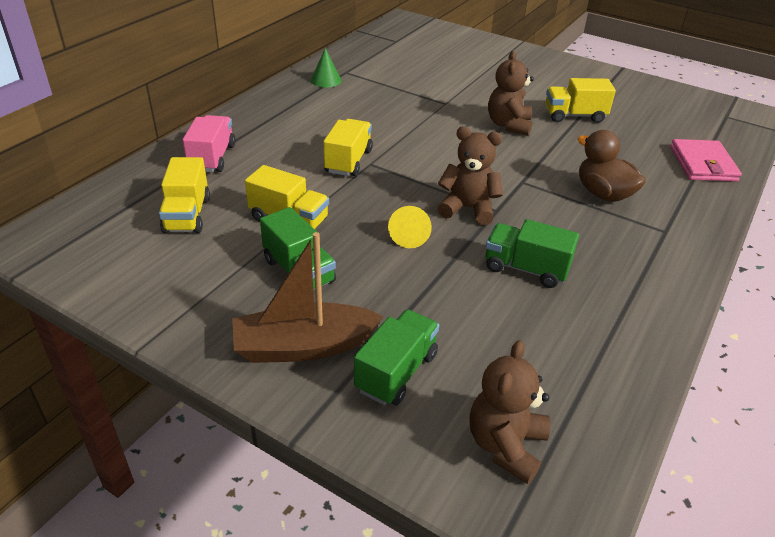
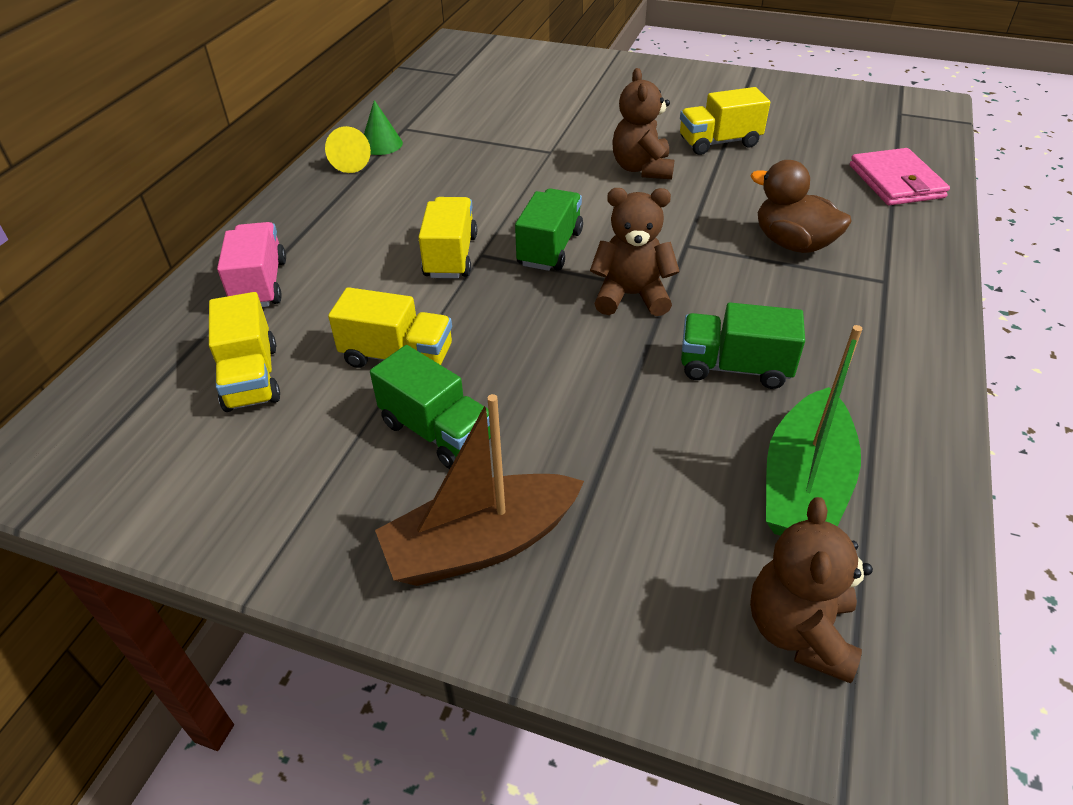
camera: 10 degrees left, 5 degrees up
(396, 372) = (619, 555): green truck -> green truck (550, 248)
(409, 236) = (568, 350): yellow cone -> yellow cone (352, 163)
(547, 354) = (804, 485): none -> green boat

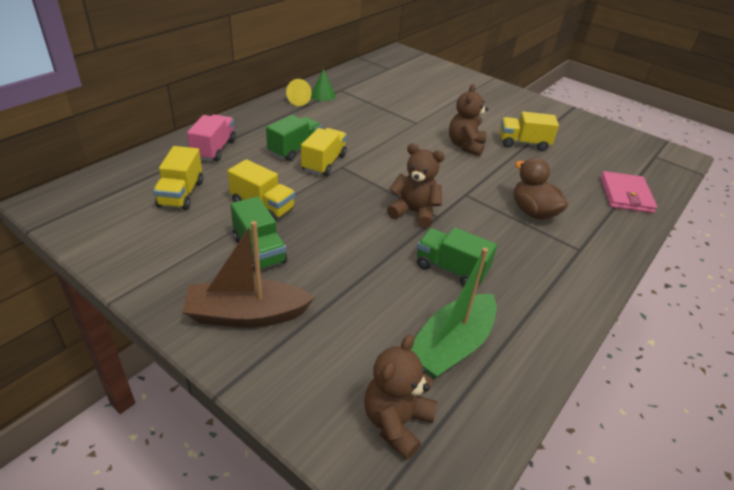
camera: 15 degrees right, 5 degrees down
(550, 248) = (383, 174): green truck -> green truck (294, 149)

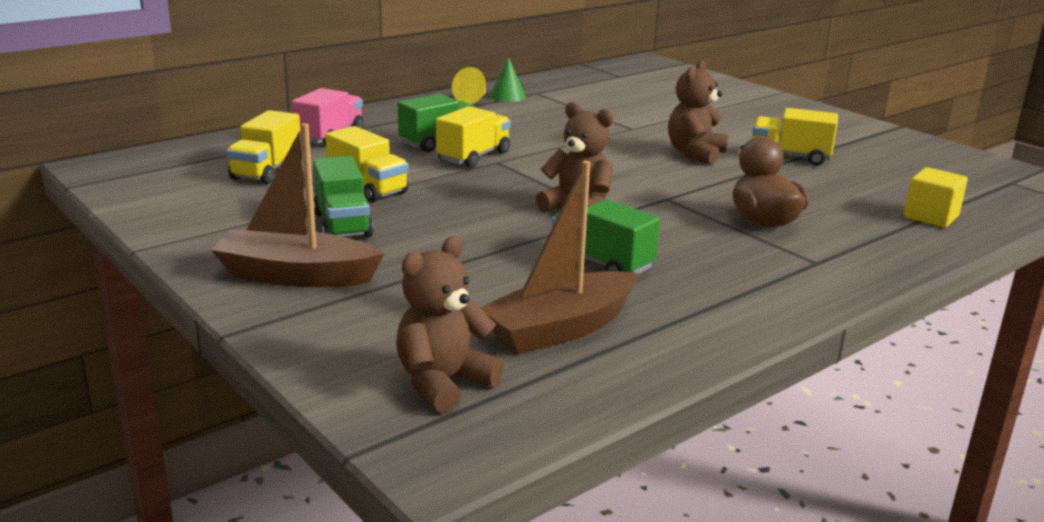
camera: 15 degrees right, 15 degrees down
(451, 346) = (560, 329): green boat -> brown boat
(625, 195) = (931, 217): pink wallet -> yellow cube

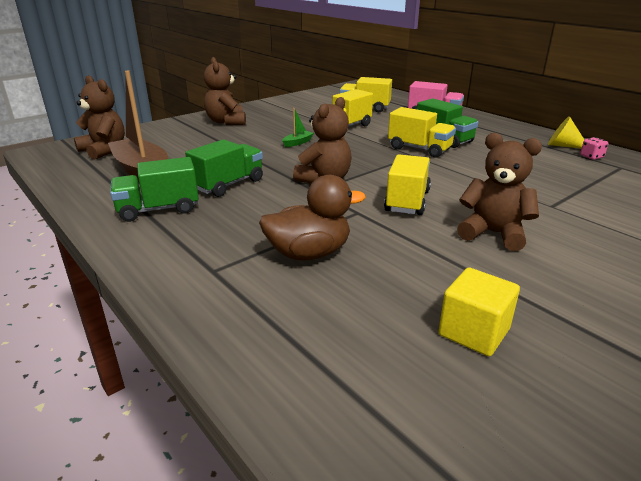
camera: 90 degrees right, 5 degrees up
(296, 276) = (226, 122): brown boat -> brown teddy bear
(342, 225) = (289, 125): green truck -> green truck (158, 209)
(434, 220) = (298, 143): none -> green boat
(507, 96) = (591, 156): green cone -> pink dice
(790, 157) = (531, 296): yellow truck -> yellow truck (407, 201)
(931, 217) = (343, 387): yellow cube -> yellow cube (474, 332)

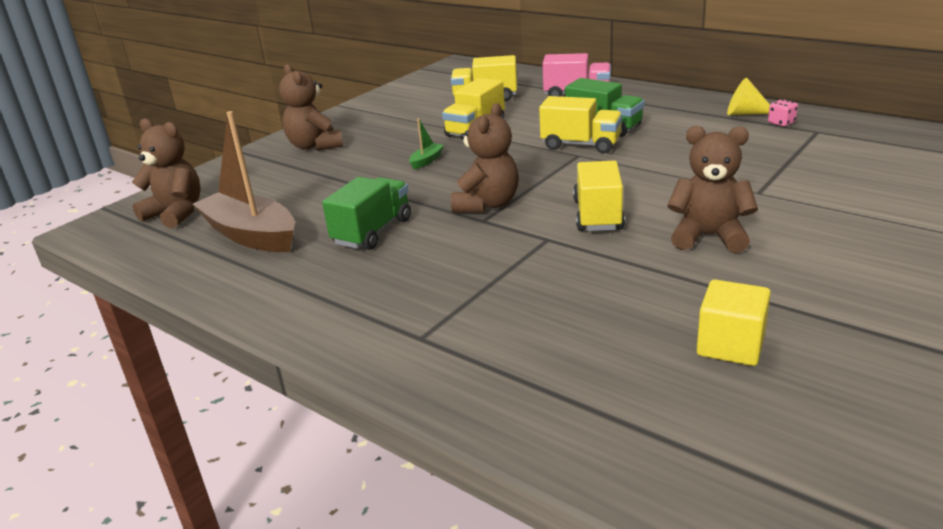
camera: 10 degrees left, 0 degrees up
(158, 209) = (306, 279): green truck -> none
(309, 253) = (518, 297): brown duck -> none

